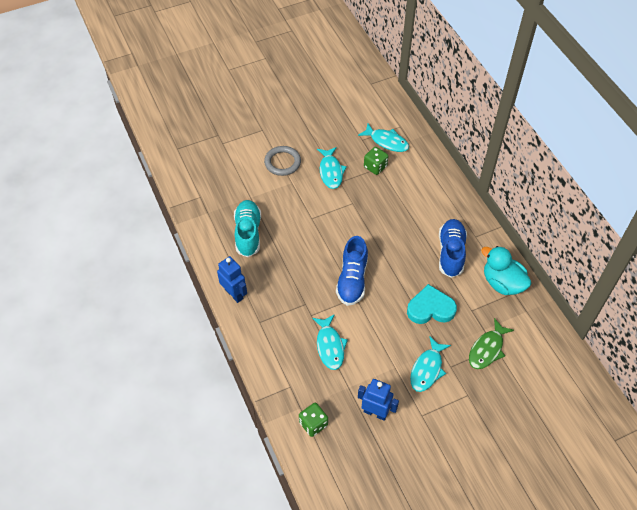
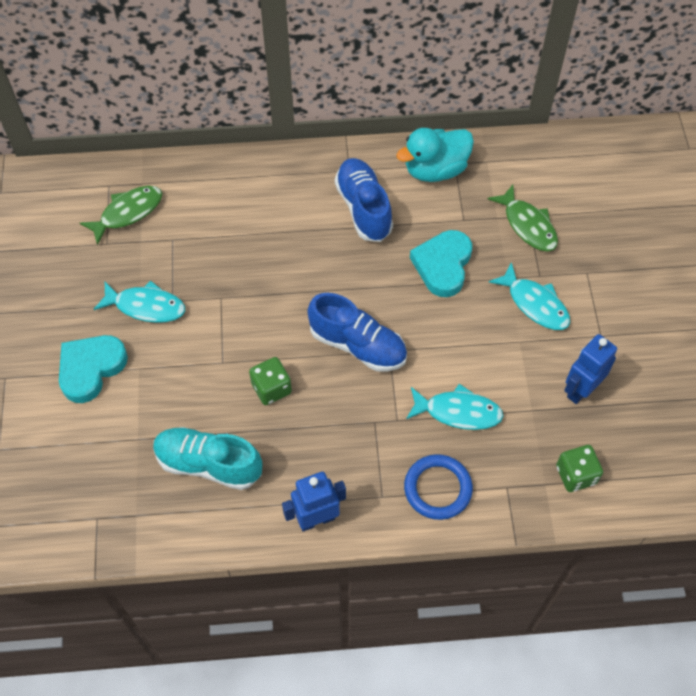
camera: 70 degrees left, 5 degrees up
(275, 349) = (437, 488): none -> blue ring
(282, 162) = (91, 369): grey ring -> turquoise heart
(375, 167) = (167, 244): green dice -> green dice (271, 388)
(387, 141) = (128, 213): turquoise fish -> green fish
(451, 253) = (363, 208): blue shoe -> blue shoe turned 45 degrees clockwise

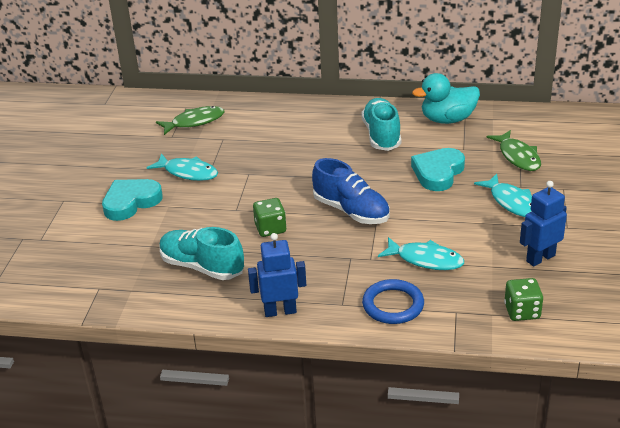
camera: 15 degrees right, 25 degrees down
(363, 208) = (381, 135): blue shoe -> turquoise shoe

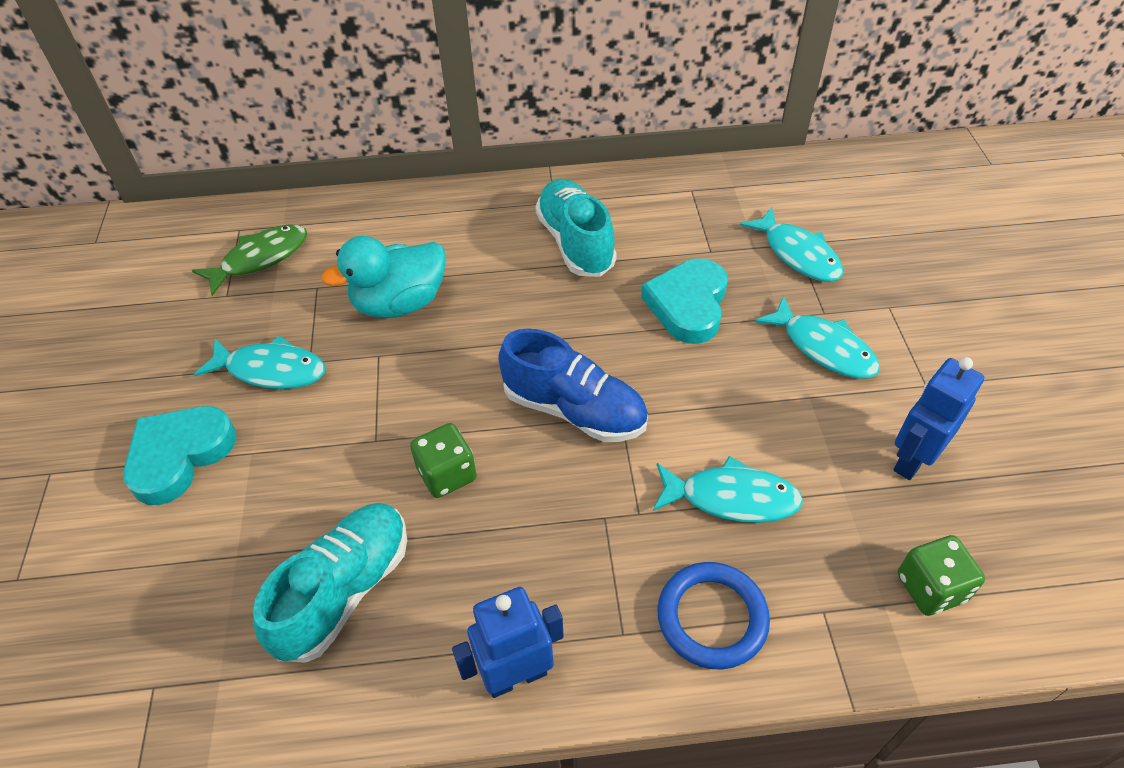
camera: 15 degrees left, 15 degrees up
(202, 267) = (344, 591): turquoise shoe -> turquoise shoe turned 105 degrees clockwise
(447, 119) = (667, 197): turquoise duck -> turquoise duck (399, 303)
(518, 157) = (797, 254): green fish -> turquoise fish

